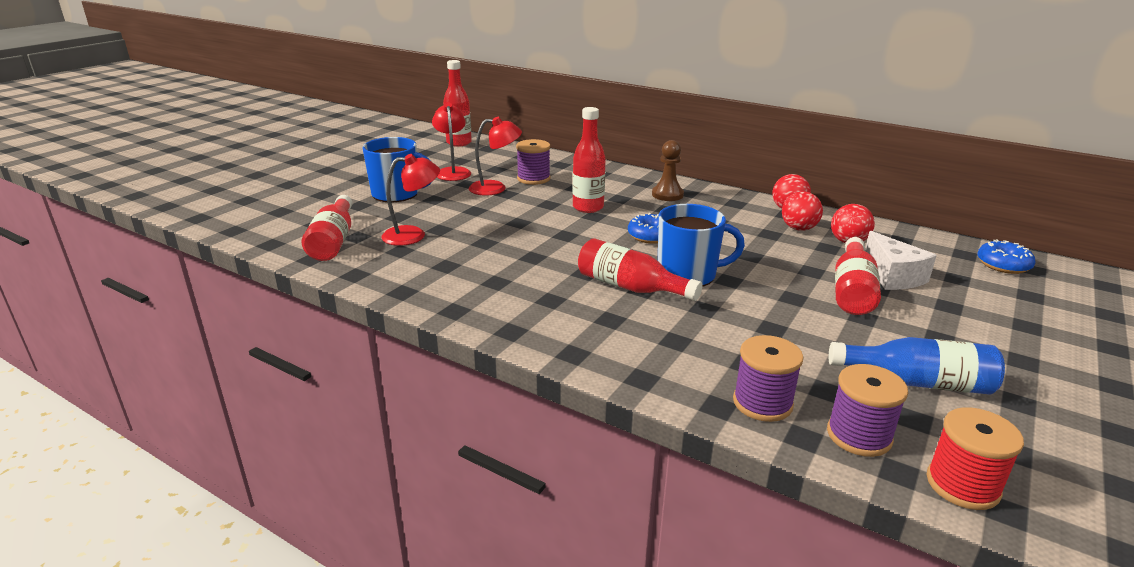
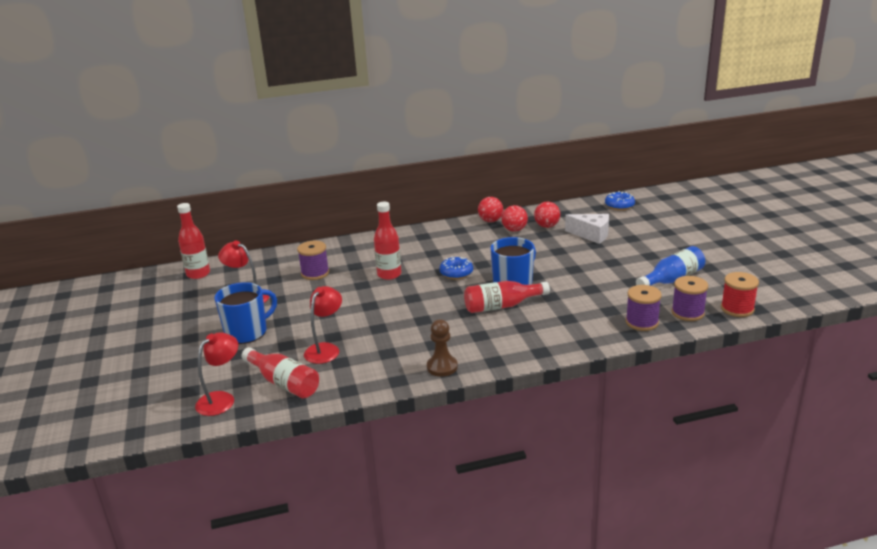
camera: 45 degrees left, 0 degrees up
(495, 188) = (305, 292): red lamp -> red lamp (221, 399)
(667, 195) = (415, 243): brown pawn -> brown pawn (442, 367)
(852, 291) = (589, 251): red bottle -> none

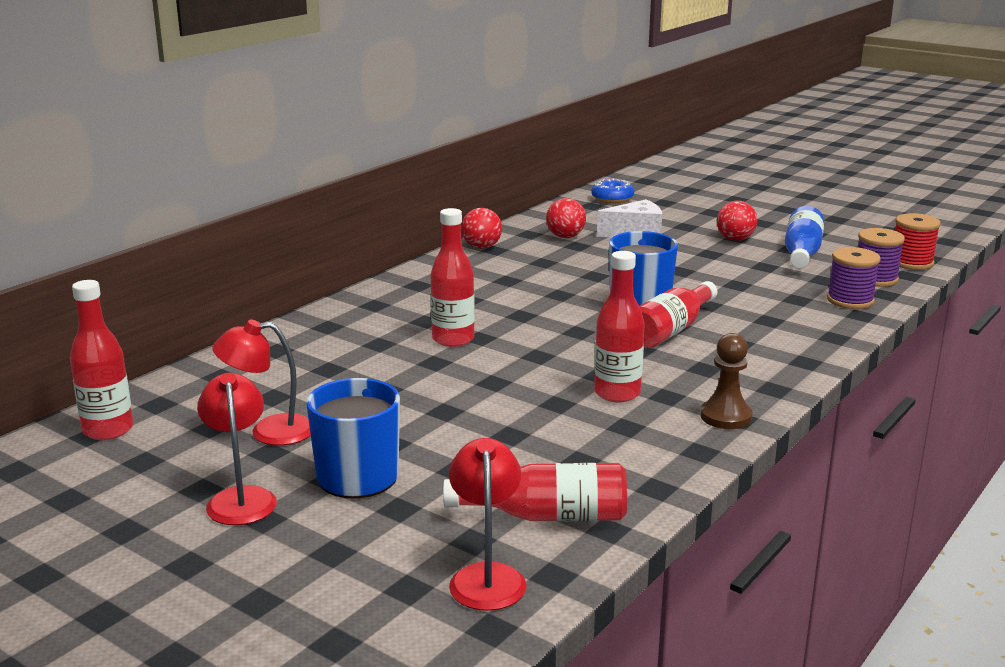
camera: 40 degrees left, 5 degrees down
(315, 273) = (331, 369): purple spool -> none
(325, 349) = (529, 453): red lamp -> red lamp (240, 498)
(413, 333) = (617, 393): none -> red bottle
(456, 273) = (545, 313): blue donut -> none
(514, 230) = (532, 249): red ball -> red ball (735, 239)

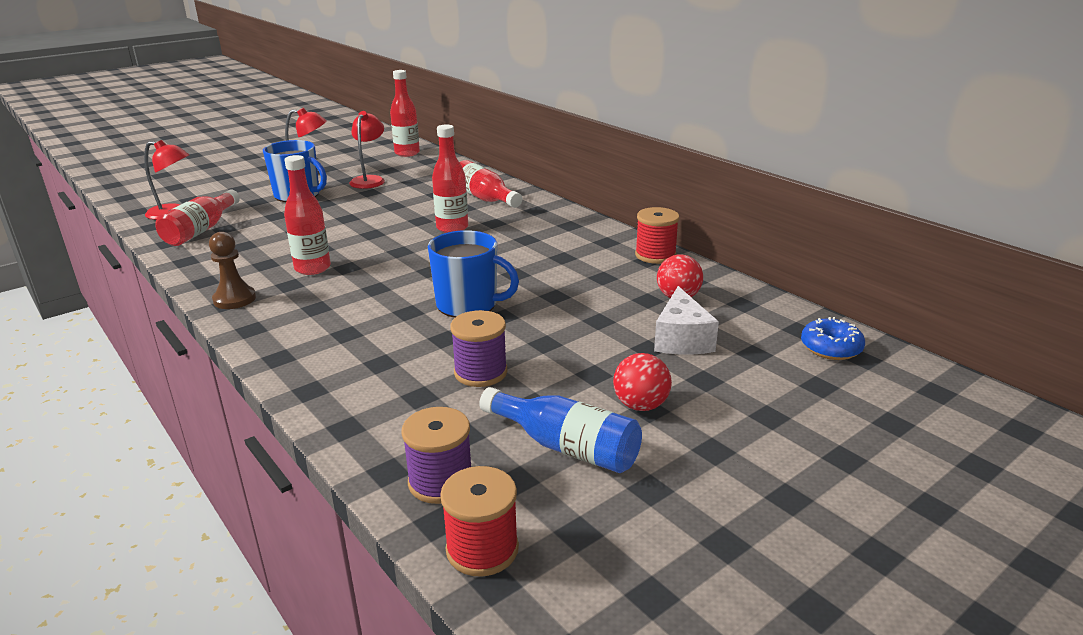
camera: 105 degrees right, 5 degrees up
(481, 247) = (655, 255): red ball -> red spool
(670, 330) = (399, 308): red bottle -> red bottle (485, 198)
(850, 300) = (388, 433): purple spool -> purple spool (480, 372)

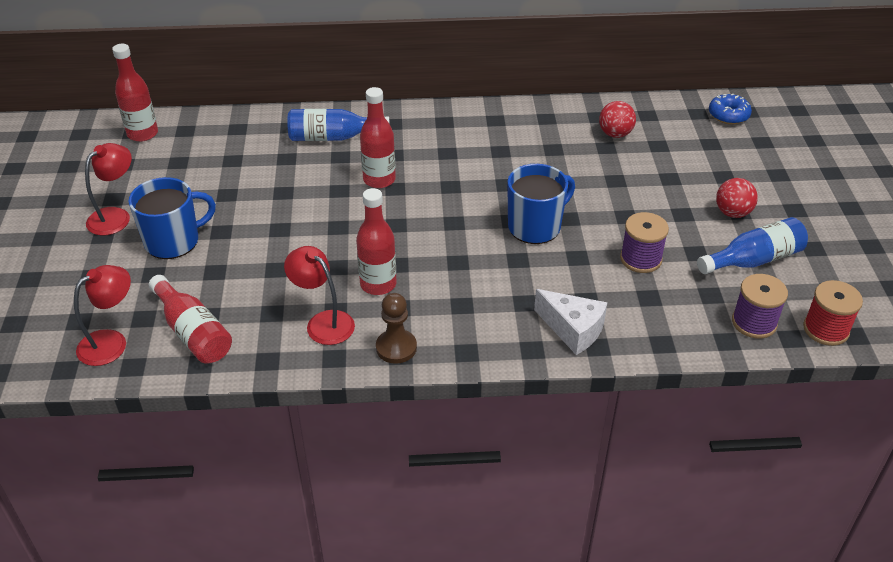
camera: 55 degrees left, 15 degrees up
(370, 180) = (192, 183): red lamp -> red lamp (323, 322)
(485, 198) = (332, 137): red bottle -> blue bottle
(655, 255) = (542, 111): red spool -> none
(681, 339) = (671, 160): white cheese -> white cheese (573, 330)

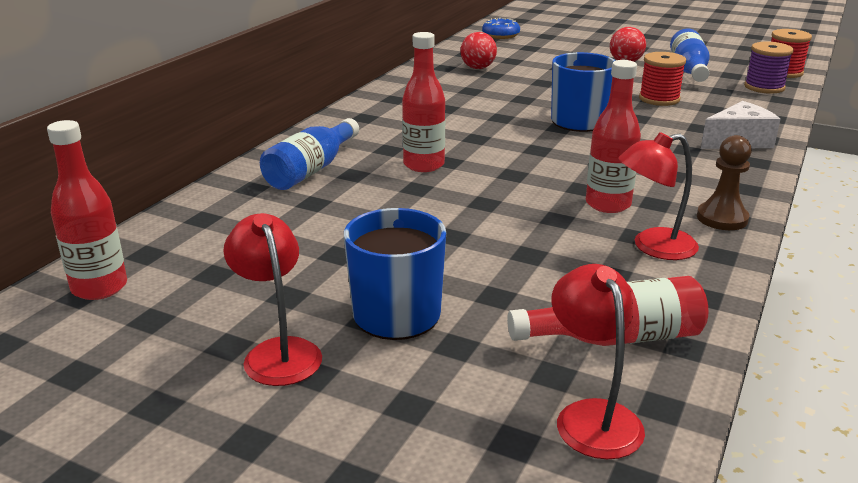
camera: 60 degrees left, 15 degrees down
(640, 259) = (659, 99): purple spool -> red spool

